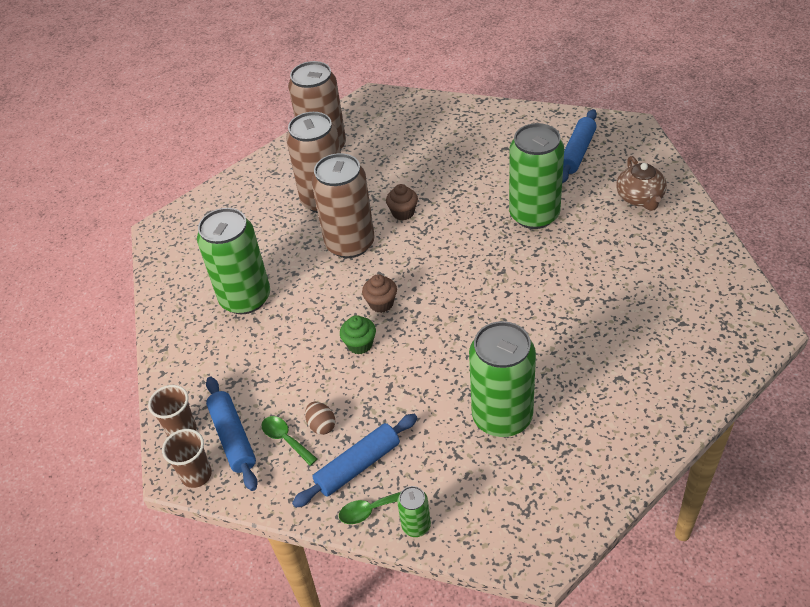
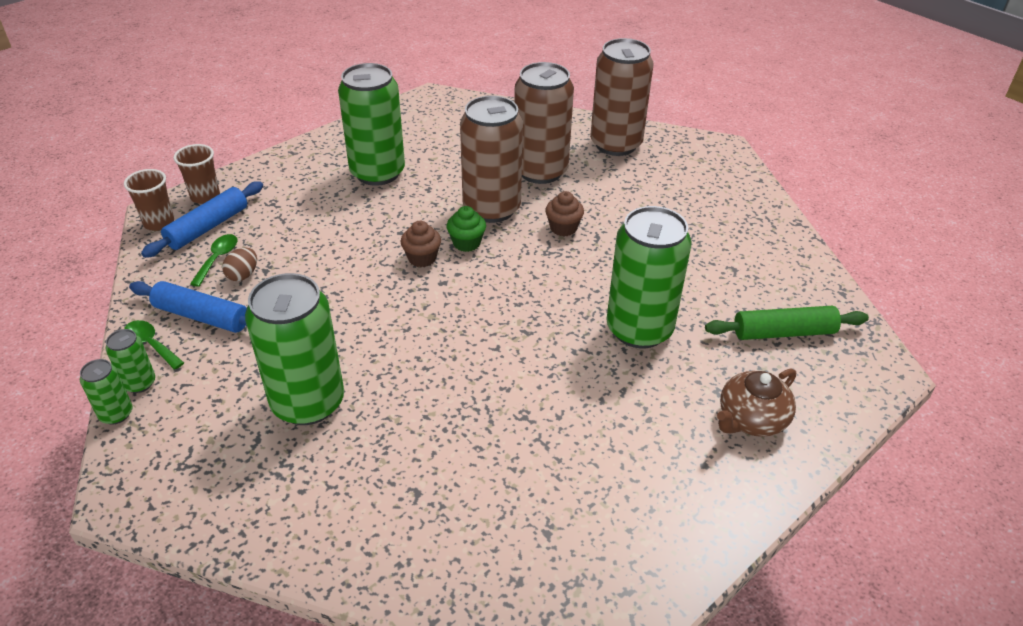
camera: 55 degrees right, 5 degrees down
(360, 344) = (358, 263): green cupcake -> green cupcake (466, 243)
(444, 548) = (116, 414): none -> green can
(577, 152) = (783, 332): blue rolling pin -> green rolling pin

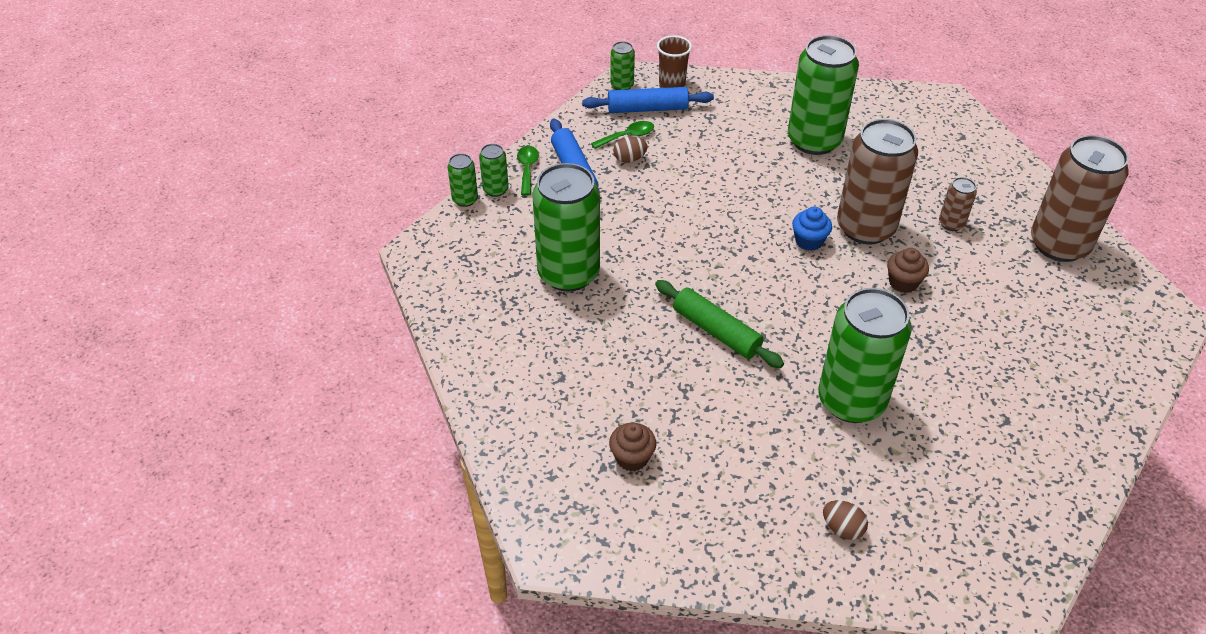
camera: 50 degrees right, 5 degrees up
(159, 223) = (622, 85): brown cup -> green can
(422, 258) = (761, 230): brown cupcake -> brown cupcake (632, 458)
(466, 243) = (809, 241): green cupcake -> blue cupcake
(540, 171) = (951, 224): brown can -> brown can, size x0.45
(751, 419) = (842, 528): brown teapot -> brown egg
(783, 332) = (971, 498): green rolling pin -> green rolling pin (716, 331)

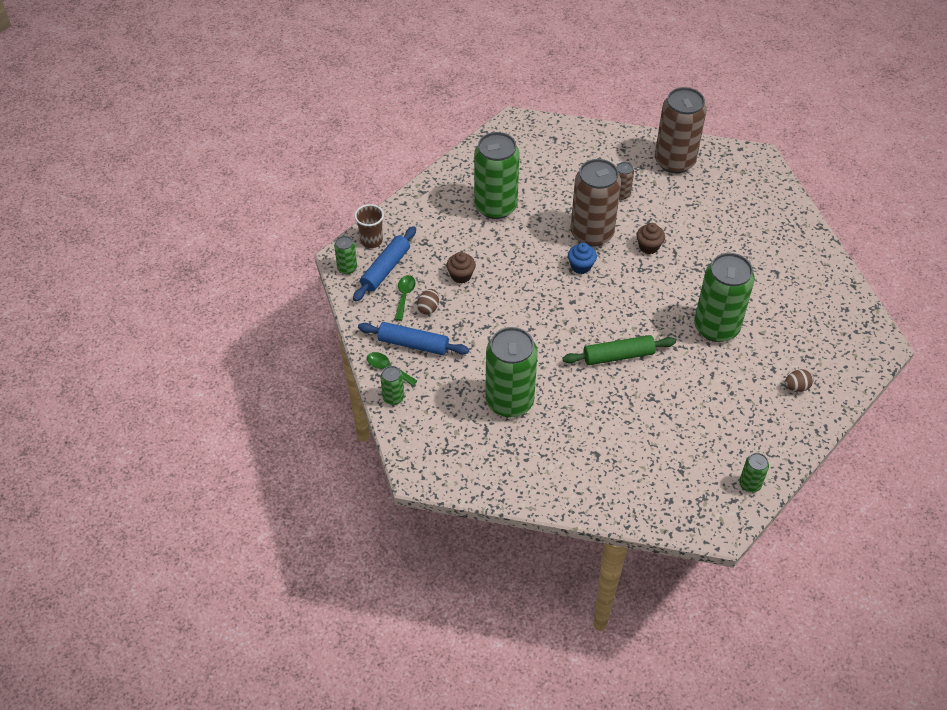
camera: 55 degrees left, 5 degrees up
(465, 199) = (388, 420): green can -> green can (750, 484)
(632, 458) = (684, 453): brown cupcake -> brown cupcake (461, 275)

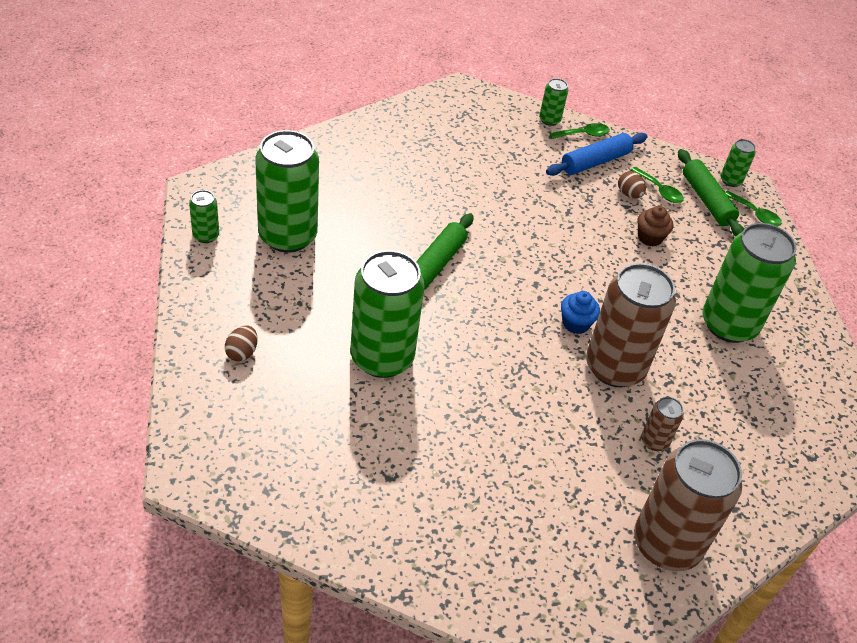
camera: 125 degrees right, 5 degrees down
(371, 241) = (755, 214): brown cup -> green spoon
(385, 269) = (707, 200): blue rolling pin -> green rolling pin
(509, 401) = (470, 171): green can -> green can (287, 236)
(648, 246) = (547, 397): brown cupcake -> none

